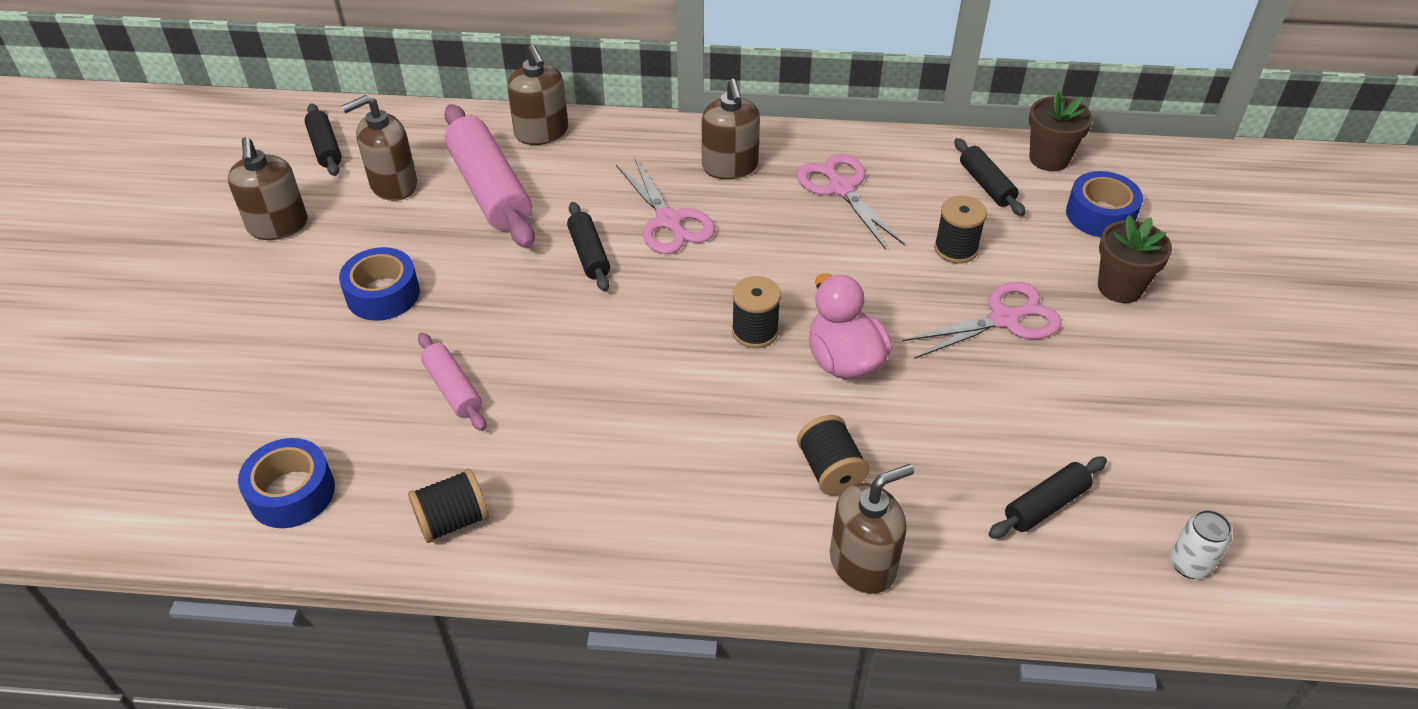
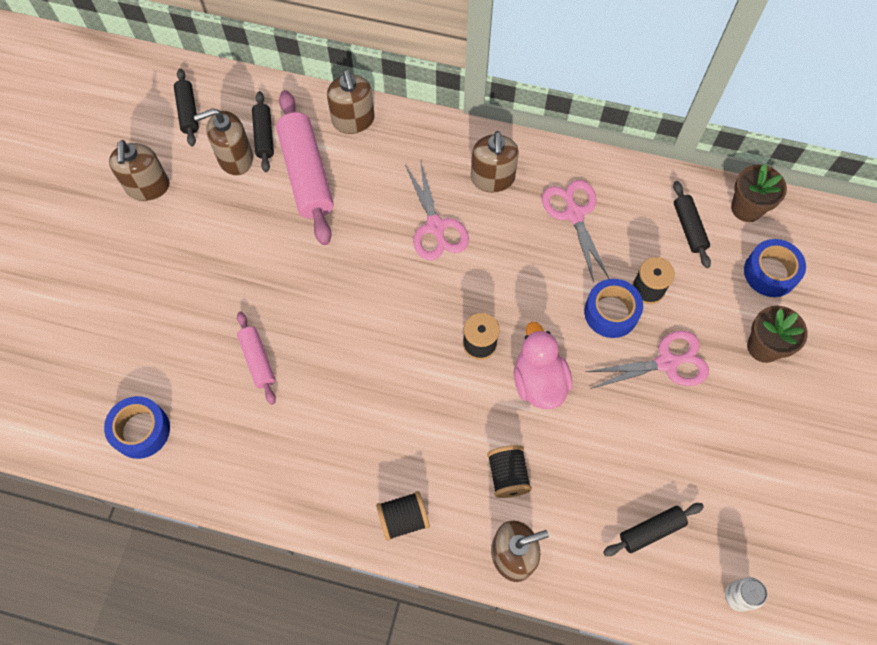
camera: 10 degrees right, 20 degrees up
(383, 294) = (217, 265): blue tape -> blue tape (611, 312)
(453, 520) = (245, 472): black spool -> black spool (403, 519)
(589, 254) = (371, 250): black rolling pin -> black rolling pin (264, 136)

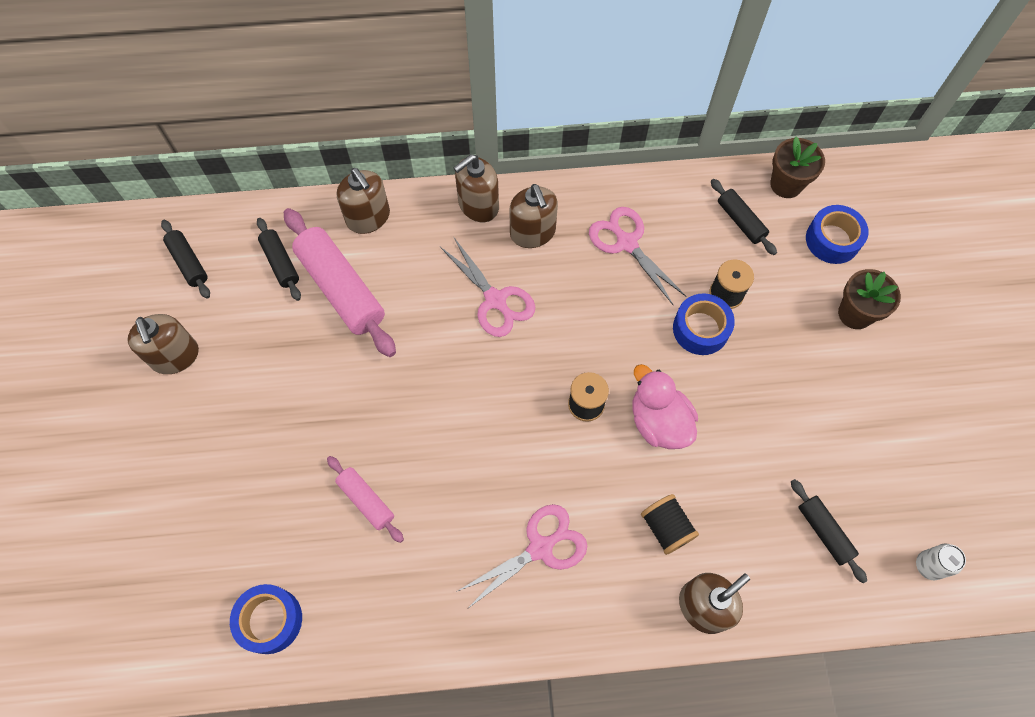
camera: 20 degrees left, 0 degrees up
(235, 158) = (259, 296): brown soap dispenser -> brown soap dispenser (478, 205)
(403, 519) = (581, 611): black spool -> none
(651, 531) = (824, 532): black rolling pin -> black rolling pin turned 75 degrees counterclockwise
(667, 362) = (773, 360): pink scissors -> pink scissors (540, 547)

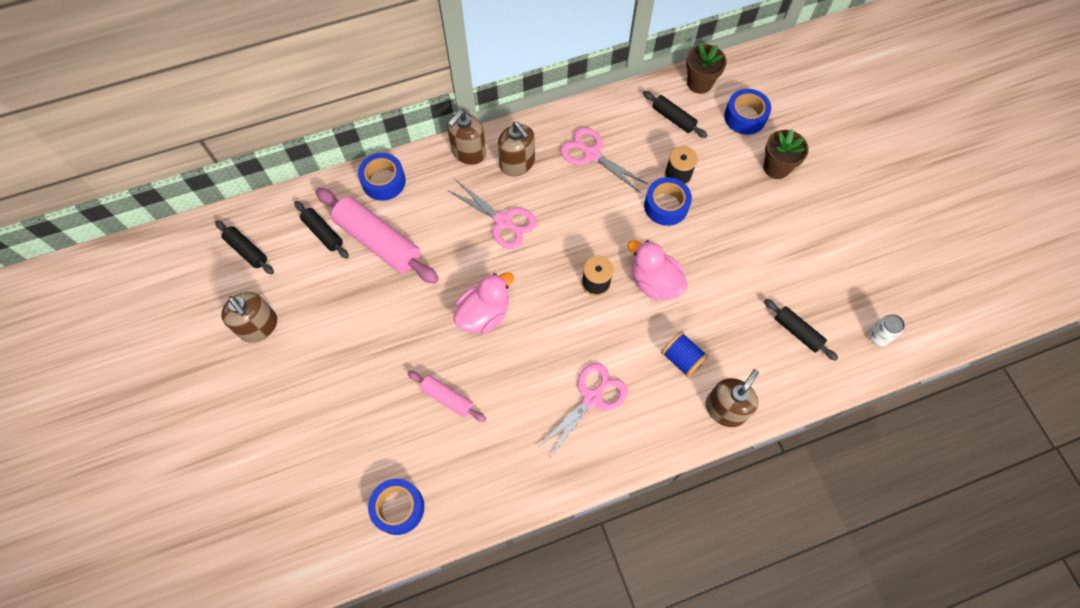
camera: 15 degrees left, 0 degrees up
(368, 218) = (383, 181): brown soap dispenser -> blue tape
(440, 408) = (484, 314): none -> pink duck
(666, 528) = (681, 359): black spool -> blue spool

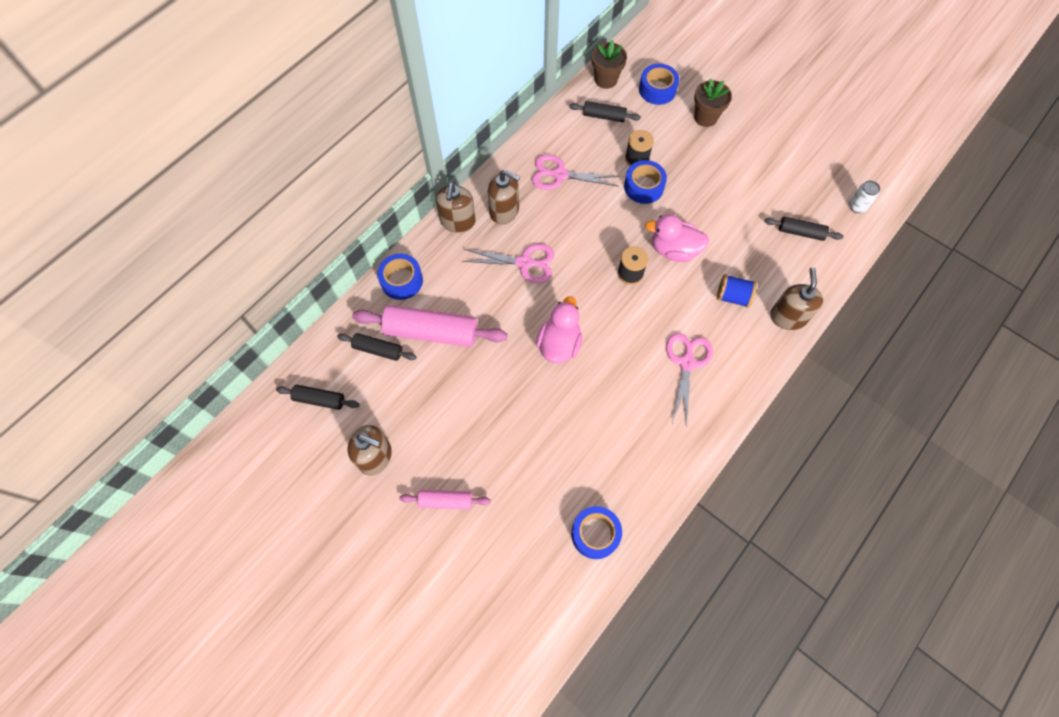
camera: 30 degrees left, 0 degrees up
(447, 398) = (575, 426): pink rolling pin -> pink rolling pin (445, 501)

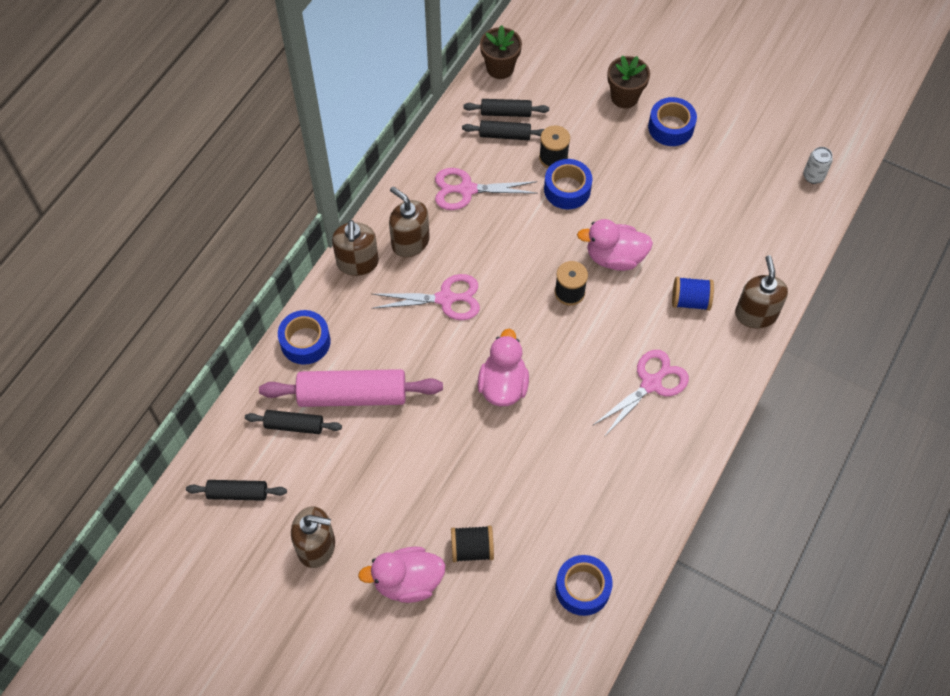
camera: 10 degrees left, 5 degrees down
(445, 501) = (407, 582): pink rolling pin -> pink duck
(504, 211) = (410, 242): brown soap dispenser -> brown soap dispenser turned 150 degrees counterclockwise
(506, 482) = (472, 549): none -> black spool
(657, 90) = (562, 72): blue tape -> blue tape (671, 127)
(686, 363) = (651, 383): pink scissors -> pink scissors turned 45 degrees clockwise
(800, 232) = (755, 215): black rolling pin -> black rolling pin (505, 135)

